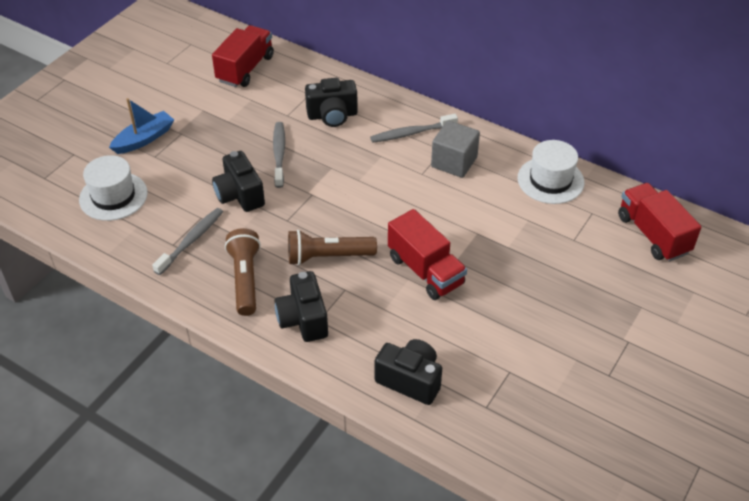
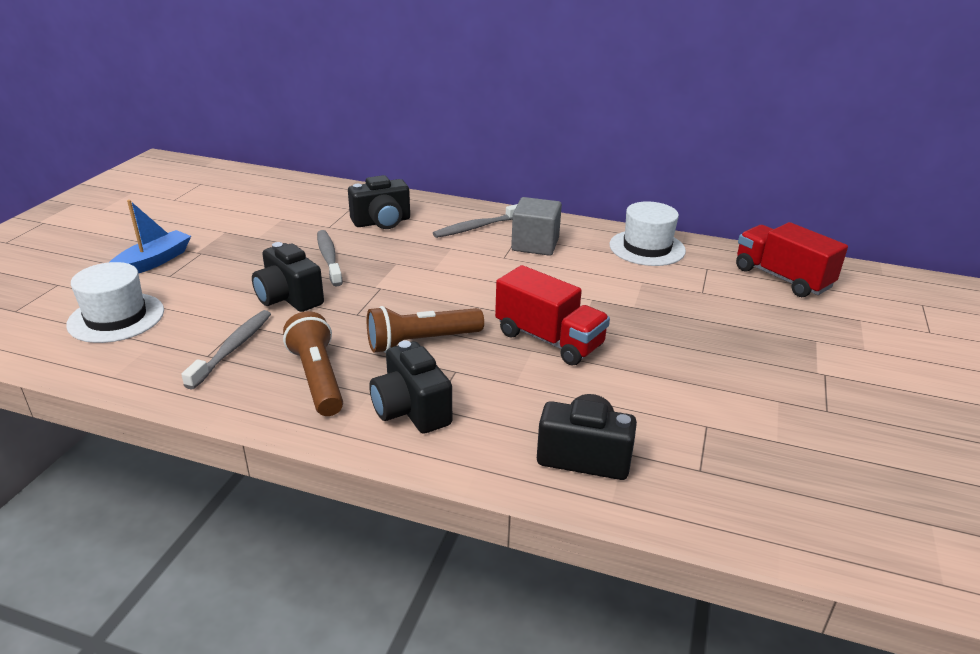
camera: 15 degrees left, 15 degrees down
(245, 69) = (269, 196): red truck -> none

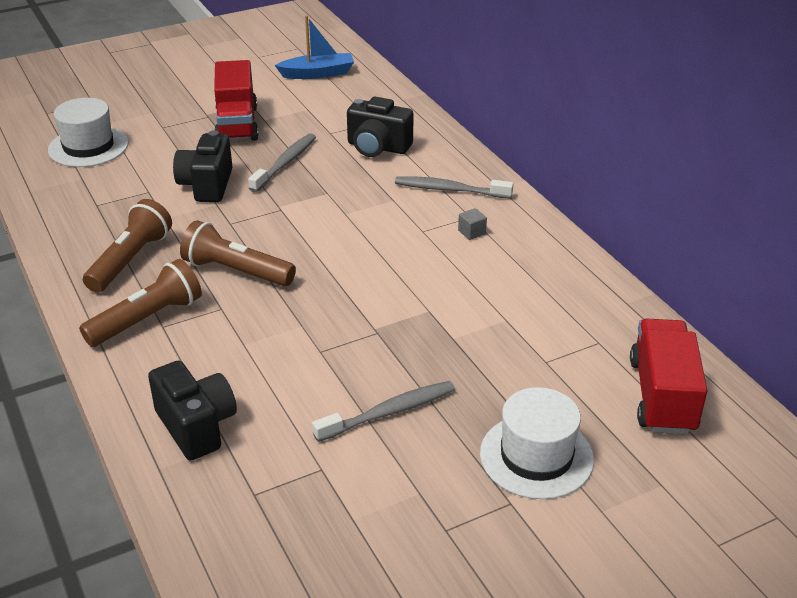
camera: 45 degrees right, 5 degrees up
(153, 262) = (169, 110): blue boat -> blue boat (318, 74)
(232, 348) = (116, 208): grey toothbrush -> grey toothbrush (388, 412)
(411, 410) = (147, 319): black camera -> brown flashlight
(535, 244) = (472, 232): grey cube -> grey cube, size x0.43
(549, 340) = (329, 324): red truck -> red truck (237, 124)
(647, 248) = (576, 289): white hat -> white hat (536, 456)

